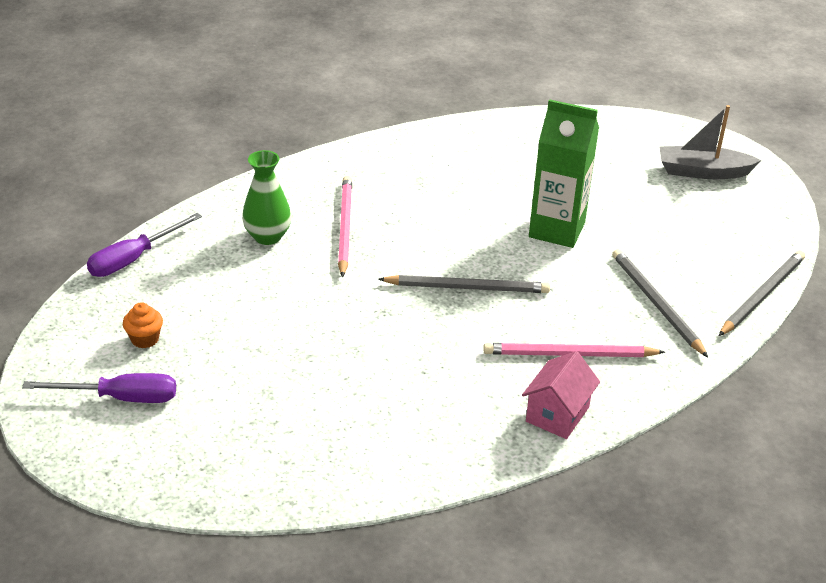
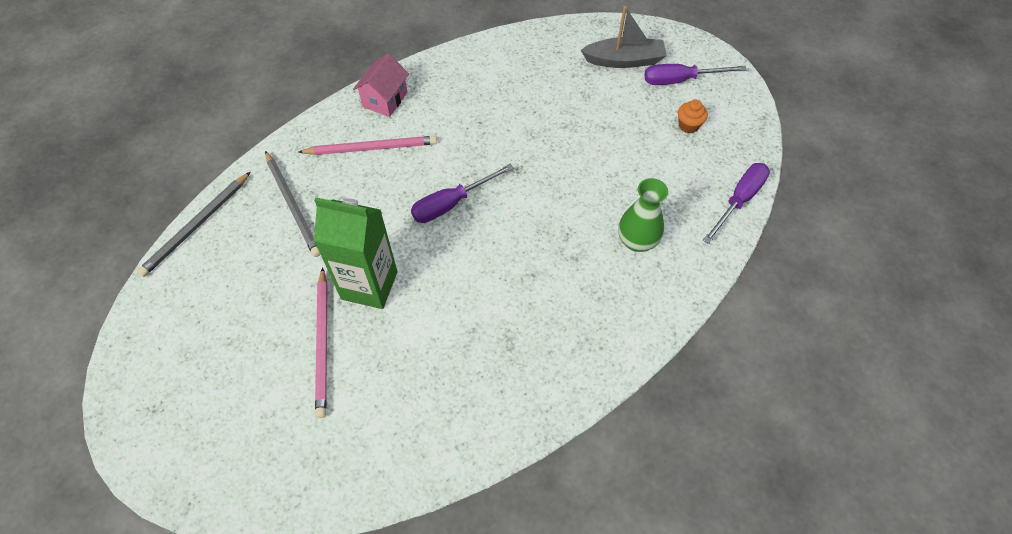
camera: 175 degrees right, 20 degrees up
(345, 227) = (570, 262): pink pencil -> pink pencil (323, 343)
(467, 288) = (452, 203): grey pencil -> purple screwdriver
(702, 172) = (194, 404): grey boat -> grey boat (624, 60)

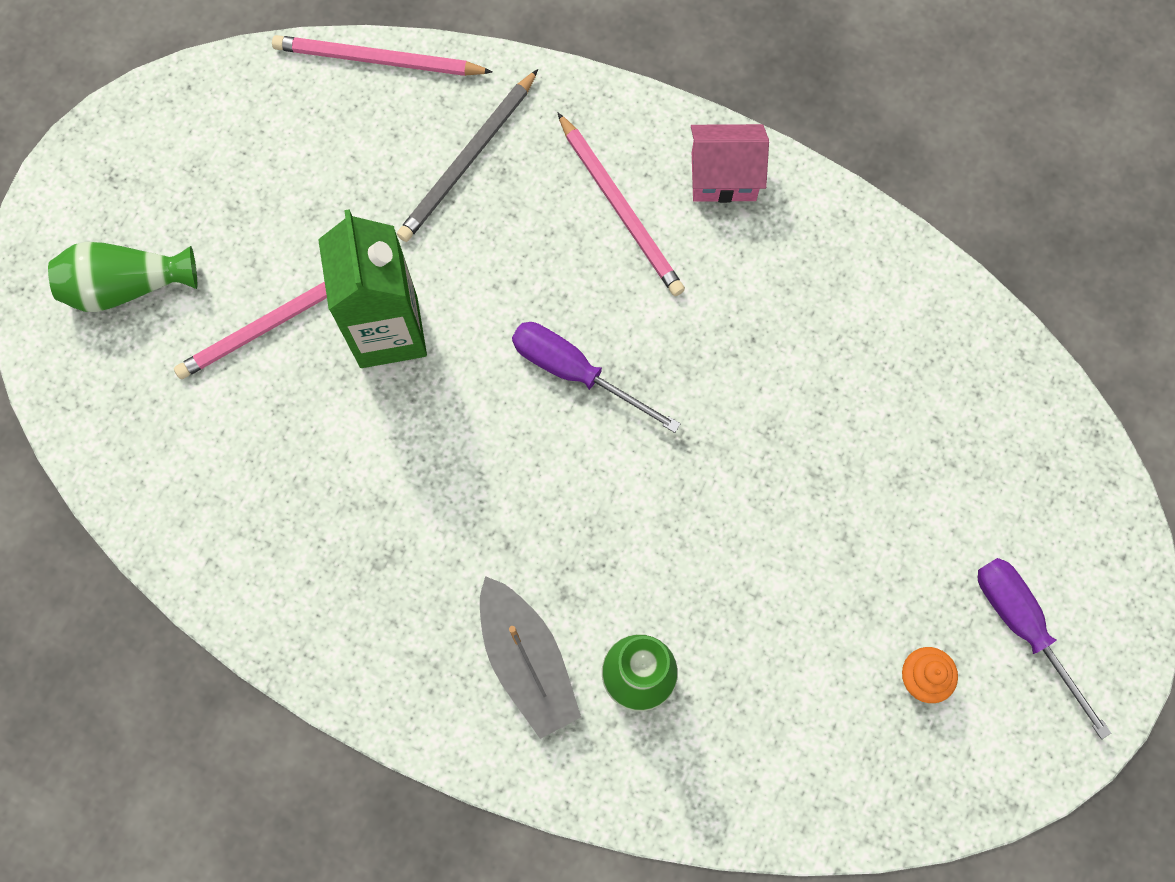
camera: 65 degrees right, 15 degrees up
(196, 226) = (378, 60): grey pencil -> pink pencil
(237, 429) = (127, 286): none -> green vase
(624, 60) = (1019, 513): grey boat -> grey boat (527, 661)
(739, 200) = (798, 814): purple screwdriver -> none

